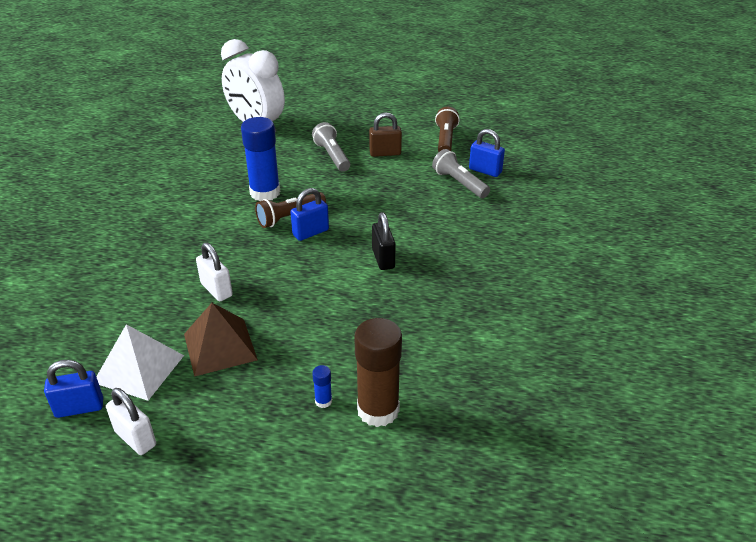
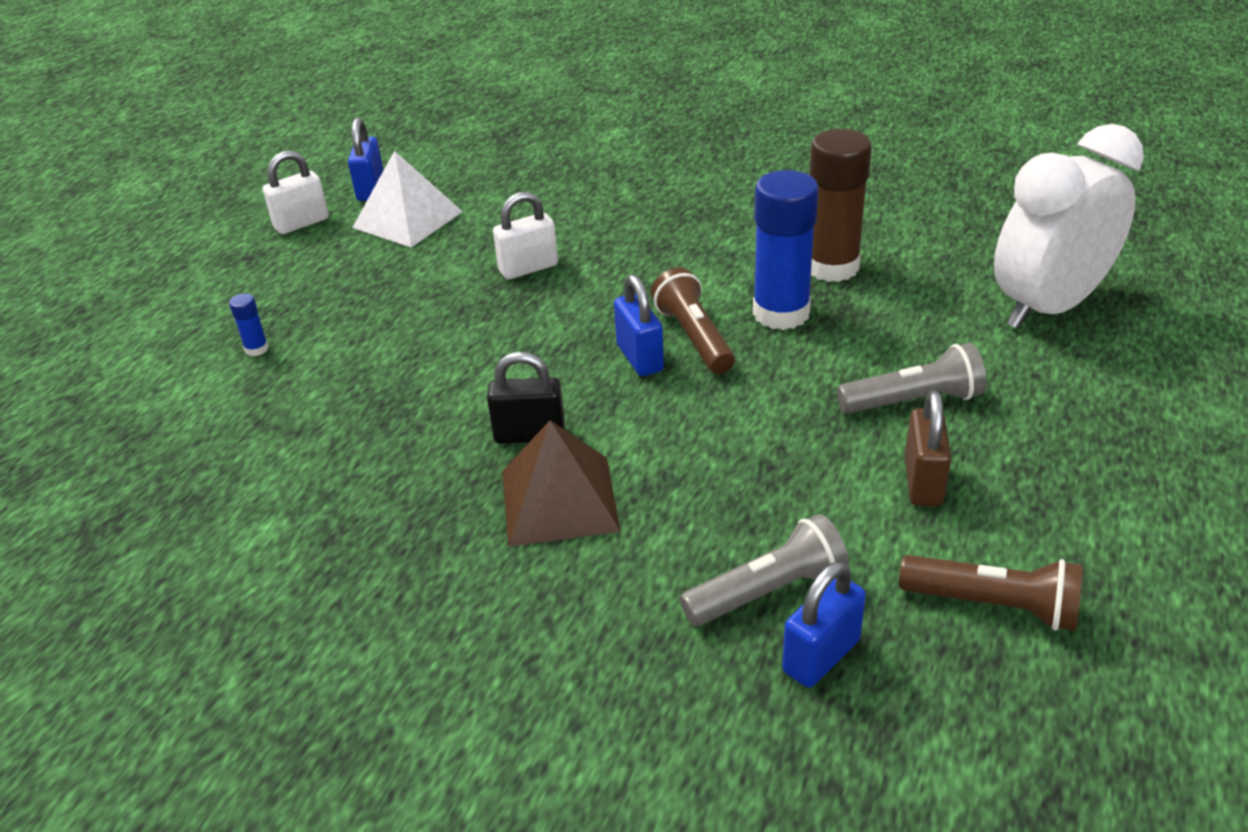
camera: 105 degrees right, 0 degrees up
(220, 346) = (410, 272): brown pyramid -> brown pyramid (559, 500)
(378, 410) = (206, 393): brown glue stick -> brown glue stick (832, 267)

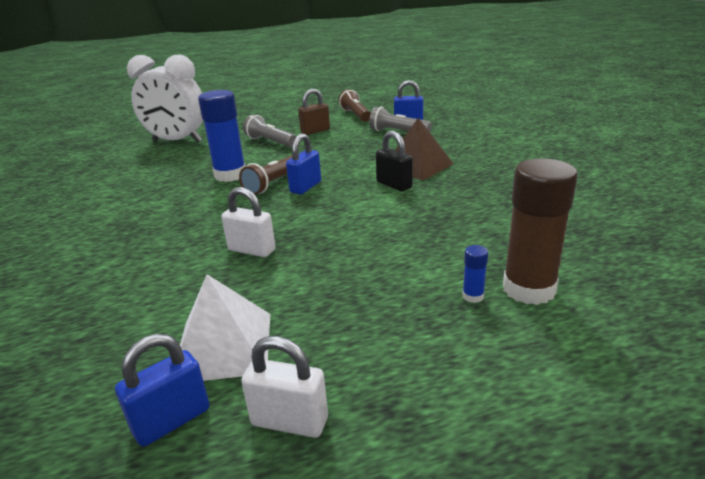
camera: 130 degrees left, 10 degrees down
(832, 267) = (173, 179): brown glue stick -> brown glue stick (529, 289)

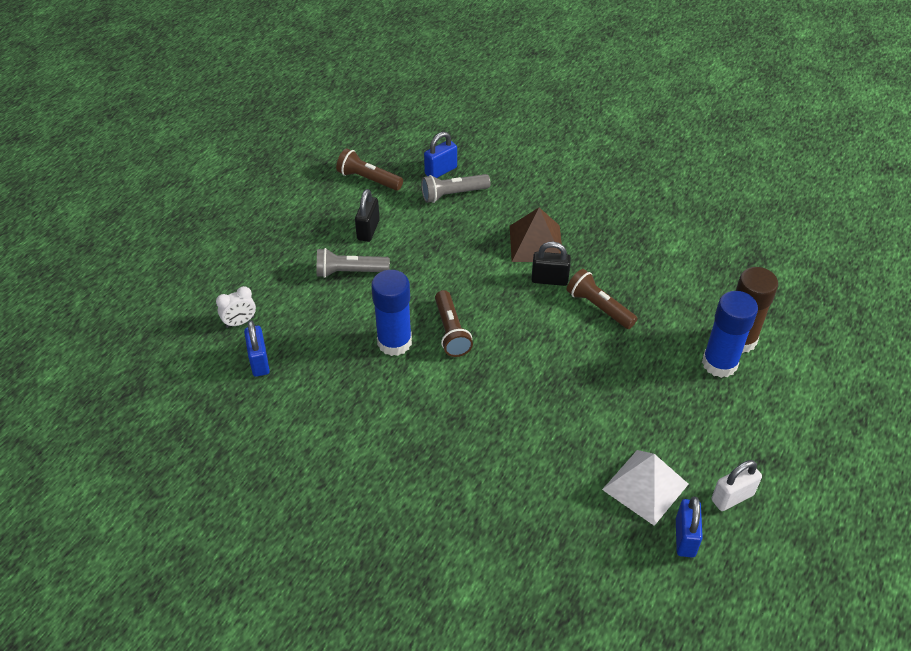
camera: 45 degrees left, 20 degrees up
(177, 141) = (240, 322): white clock -> white clock, size x0.41
(252, 250) = (549, 411): white padlock -> none
(305, 187) = (485, 321): blue padlock -> blue padlock (259, 362)
(315, 131) = (368, 230): brown padlock -> black padlock
(409, 212) = (599, 307): none -> brown flashlight
(473, 296) = (719, 363): blue glue stick -> blue glue stick, size x2.43

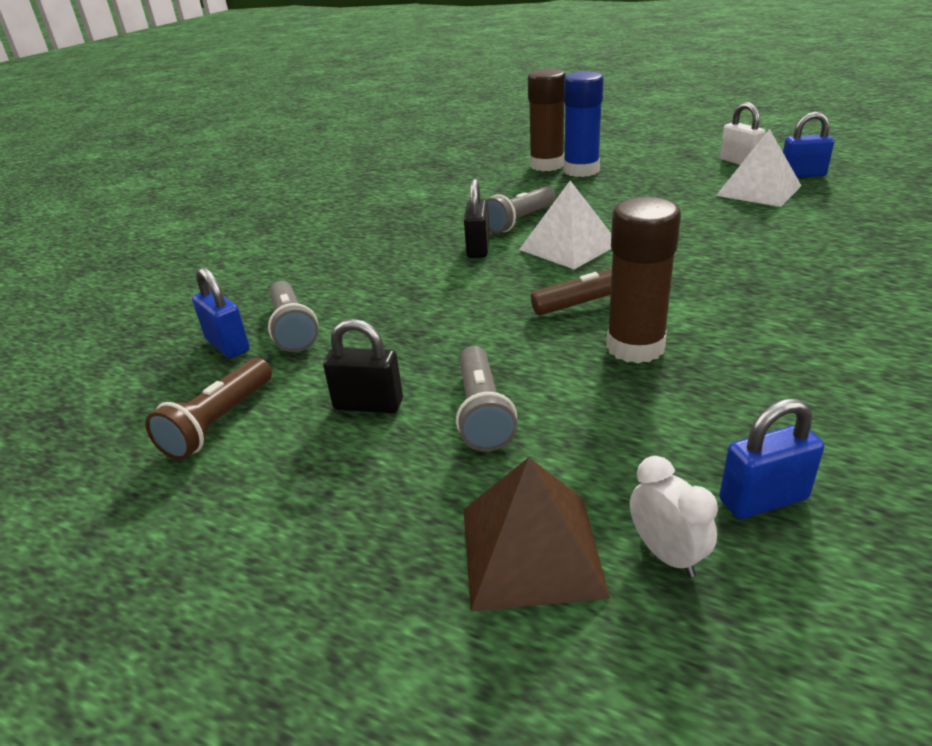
camera: 90 degrees left, 15 degrees down
(394, 342) = (635, 347): blue glue stick -> brown glue stick
(536, 243) = (410, 261): brown pyramid -> brown pyramid (531, 550)
(543, 331) = (568, 247): none -> white pyramid
(599, 307) = (519, 221): brown flashlight -> grey flashlight

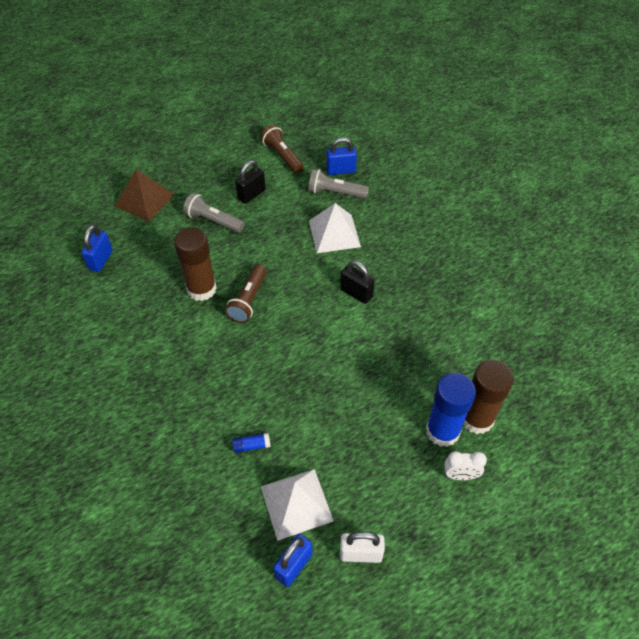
camera: 120 degrees right, 20 degrees up
(519, 221) = (378, 334): grey flashlight -> none
(568, 247) = (318, 332): white pyramid -> white pyramid (334, 233)
(666, 554) = (111, 225): white clock -> white clock (460, 475)
(757, 224) = (251, 445): none -> blue glue stick

